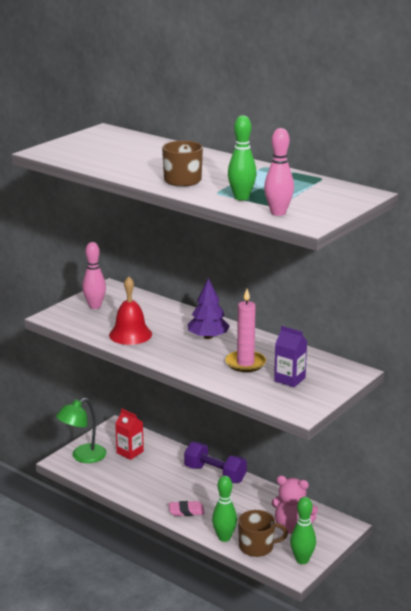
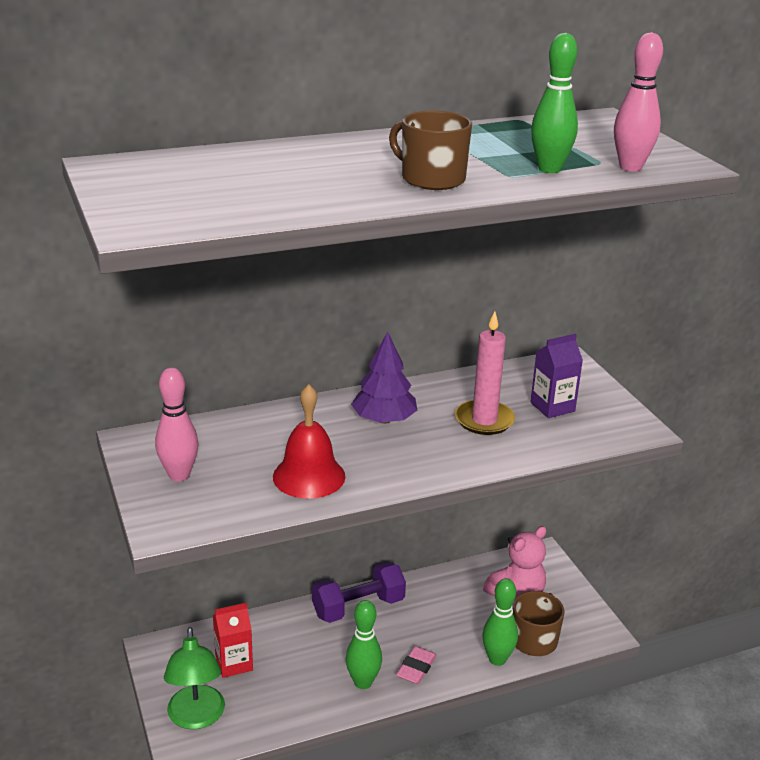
camera: 60 degrees left, 5 degrees up
(302, 560) = (583, 615): green bowling pin -> green bowling pin (363, 682)

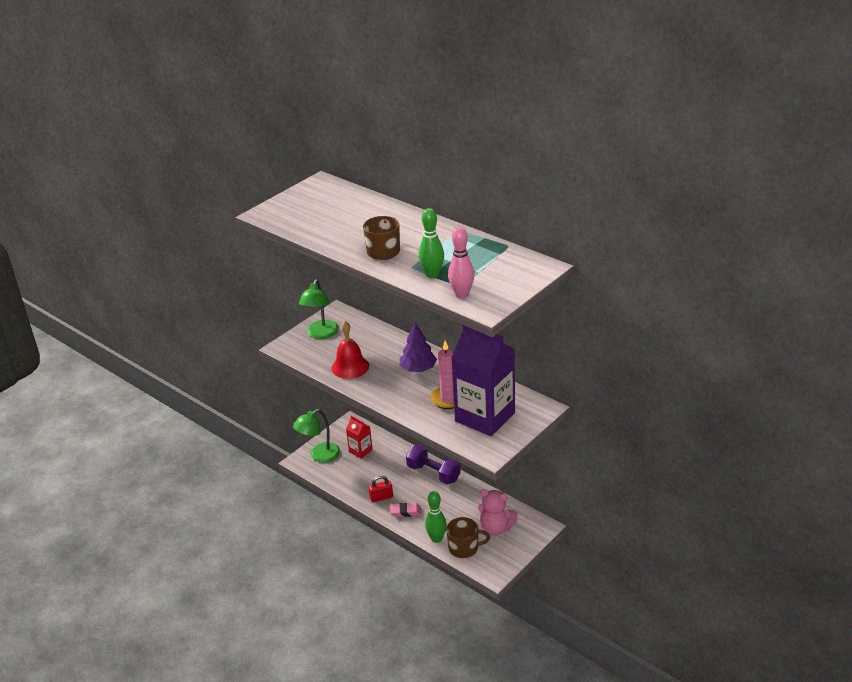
camera: 65 degrees right, 5 degrees up
(179, 475) = (321, 334): pink bowling pin -> green lamp
(363, 682) = (381, 497): green bowling pin -> red padlock
(552, 407) = (485, 417): purple carton -> purple carton, size x2.16

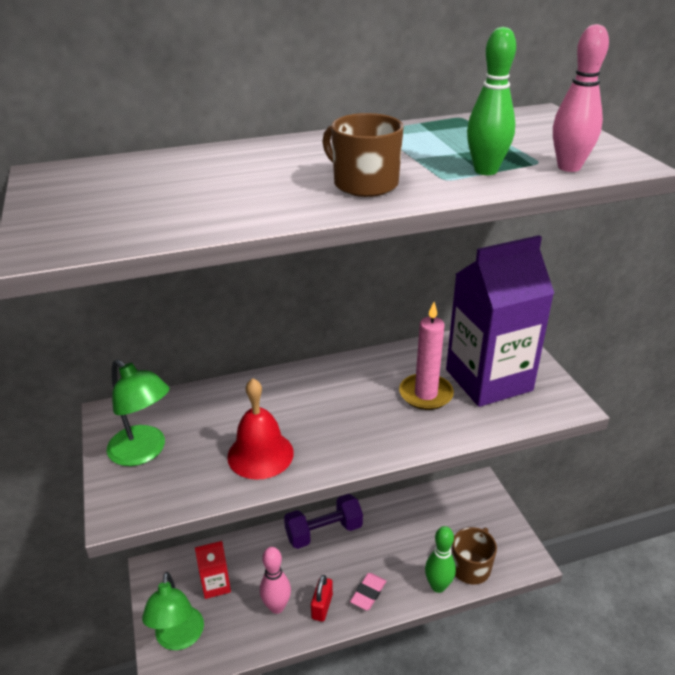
camera: 60 degrees left, 0 degrees up
(366, 480) = (277, 607): none -> pink bowling pin
(418, 369) = (335, 393): purple tree -> none
(496, 528) = (457, 522): pink teddy bear -> none

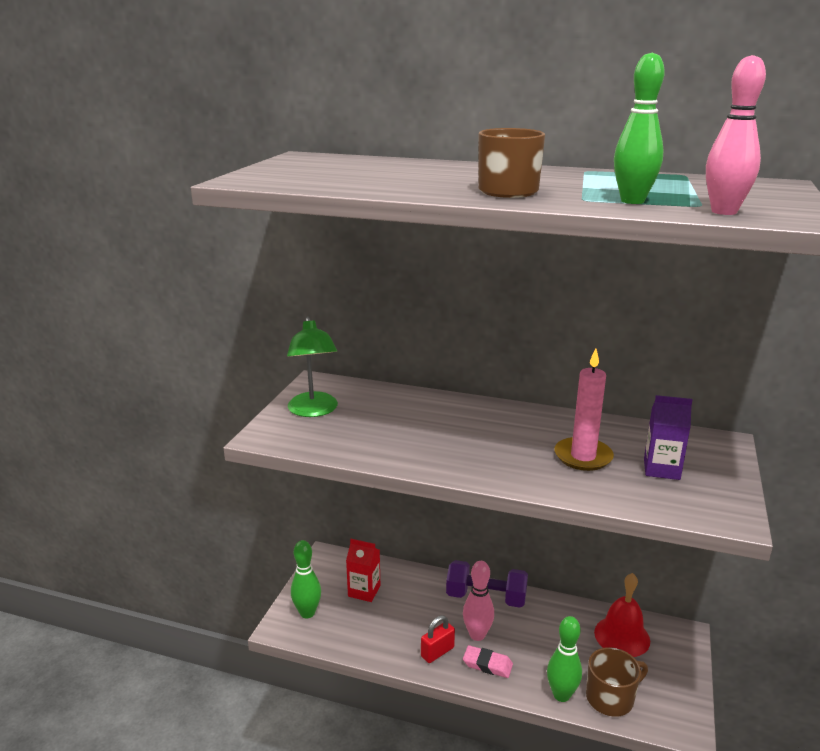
camera: 35 degrees right, 10 degrees down
(179, 638) = (307, 613): green lamp -> green bowling pin
(260, 454) = (394, 443): red bell -> red bell (622, 636)
(277, 607) = (399, 632): pink bowling pin -> pink bowling pin (477, 635)
(368, 593) = (487, 664): pink eraser -> pink eraser turned 45 degrees clockwise
(488, 380) = (661, 469): purple carton -> purple carton, size x0.46

